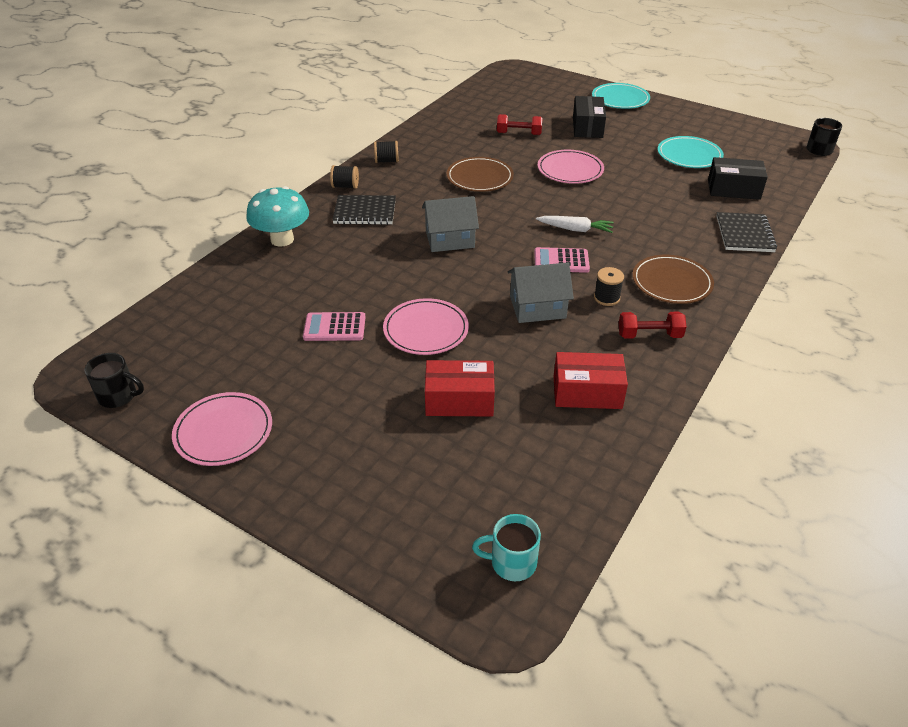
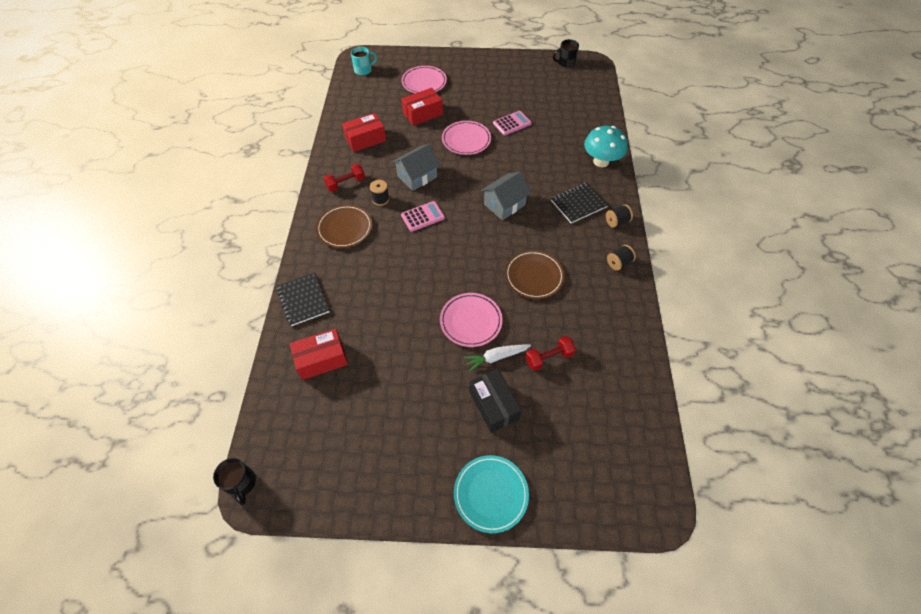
camera: 150 degrees right, 15 degrees up
(223, 432) = (508, 67): pink plate -> pink plate (424, 82)
(575, 229) = (429, 250): white carrot -> white carrot (496, 357)
(689, 155) = (375, 399): turquoise plate -> none
(733, 189) = (321, 359): black box -> red box

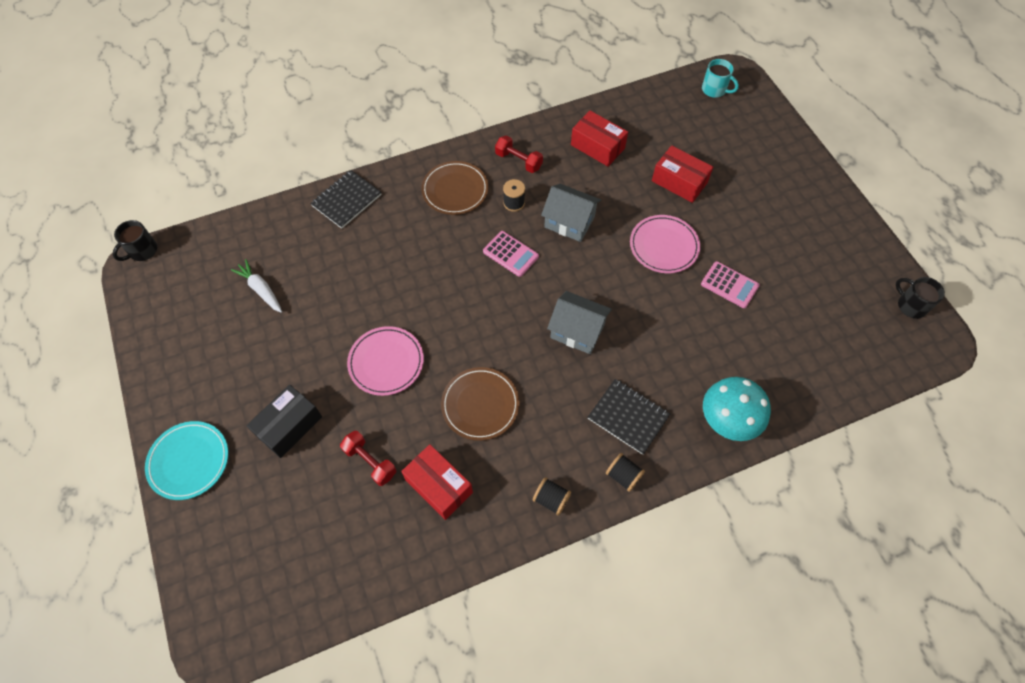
camera: 65 degrees right, 5 degrees up
(321, 359) = (285, 249): red box -> red box (439, 486)
(424, 82) = (738, 158): pink plate -> none
(496, 357) = (349, 406): white carrot -> white carrot (261, 289)

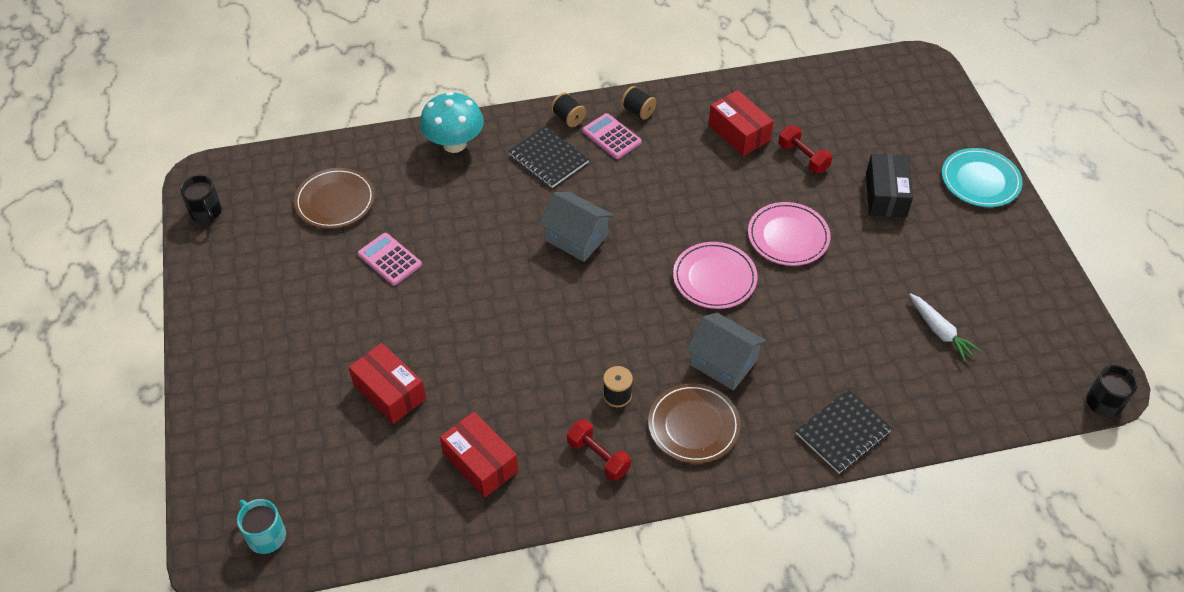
camera: 170 degrees left, 10 degrees down
(289, 426) = (886, 195): black box -> black box turned 45 degrees counterclockwise
(480, 405) = (692, 187): brown plate -> brown plate (335, 201)
(510, 254) = (634, 330): pink calculator -> pink calculator (611, 137)
(569, 222) = (551, 359): grey house -> grey house (723, 362)
(664, 246) = (445, 313): pink plate -> pink plate (714, 278)

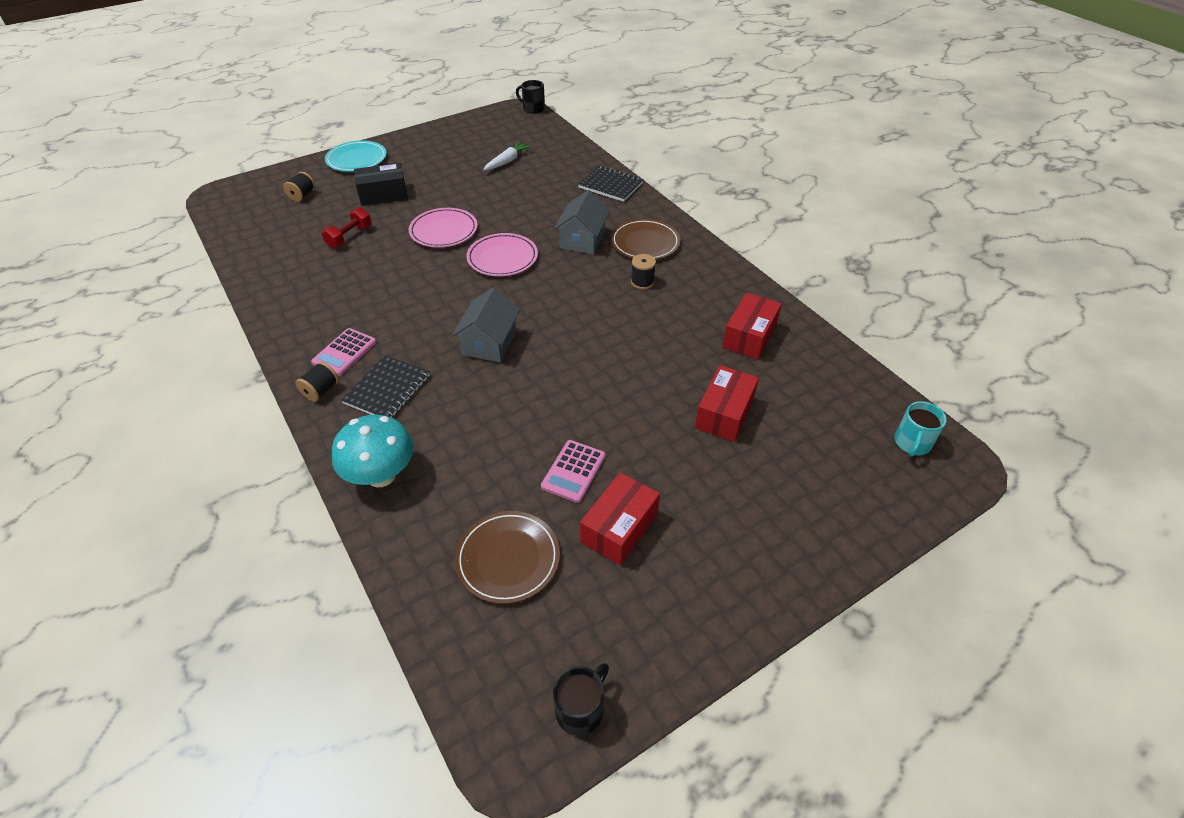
camera: 110 degrees left, 5 degrees down
(598, 457) = (700, 279): red dumbbell -> none
(638, 111) = (302, 342): black spool -> black spool (302, 195)
(739, 133) = (324, 275): red box -> red box (619, 528)

